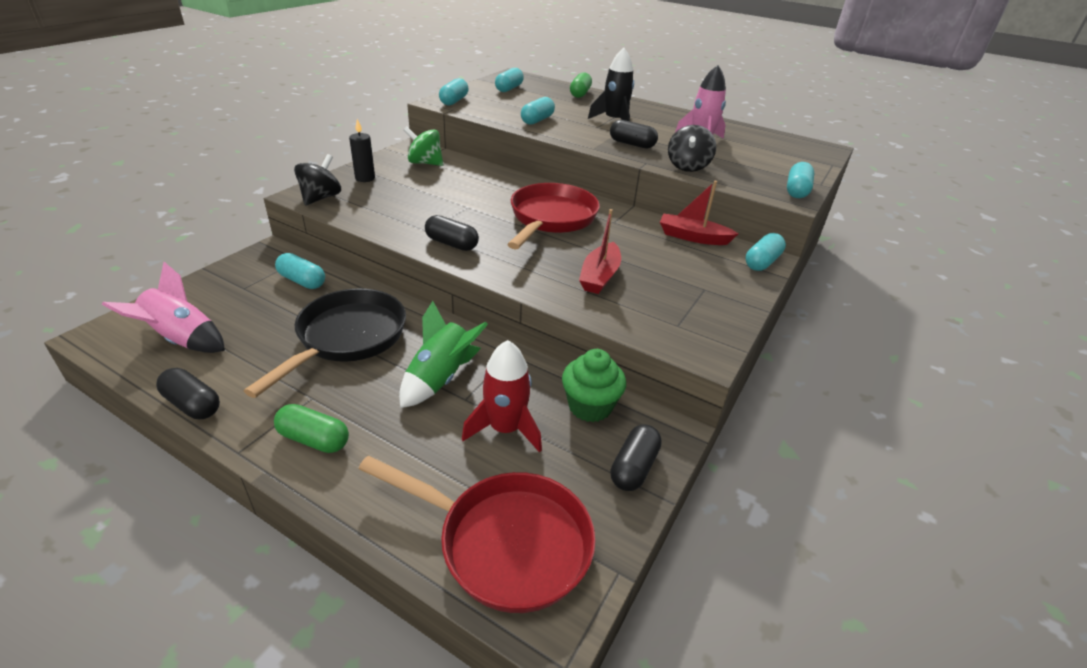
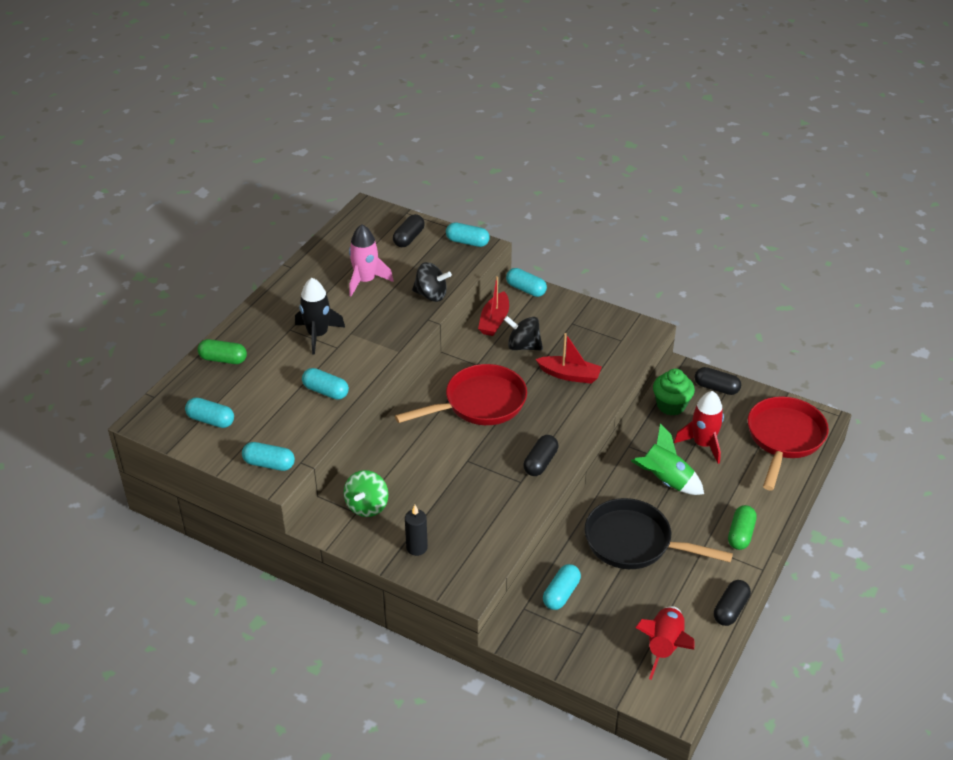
camera: 90 degrees left, 5 degrees up
(182, 340) = (664, 647): pink rocket -> red rocket
(321, 198) = (471, 571): black spinning top -> black spinning top (523, 346)
(551, 219) = (480, 403): red pan -> red pan turned 135 degrees clockwise
(632, 144) = (383, 325): black capsule -> black capsule (409, 238)

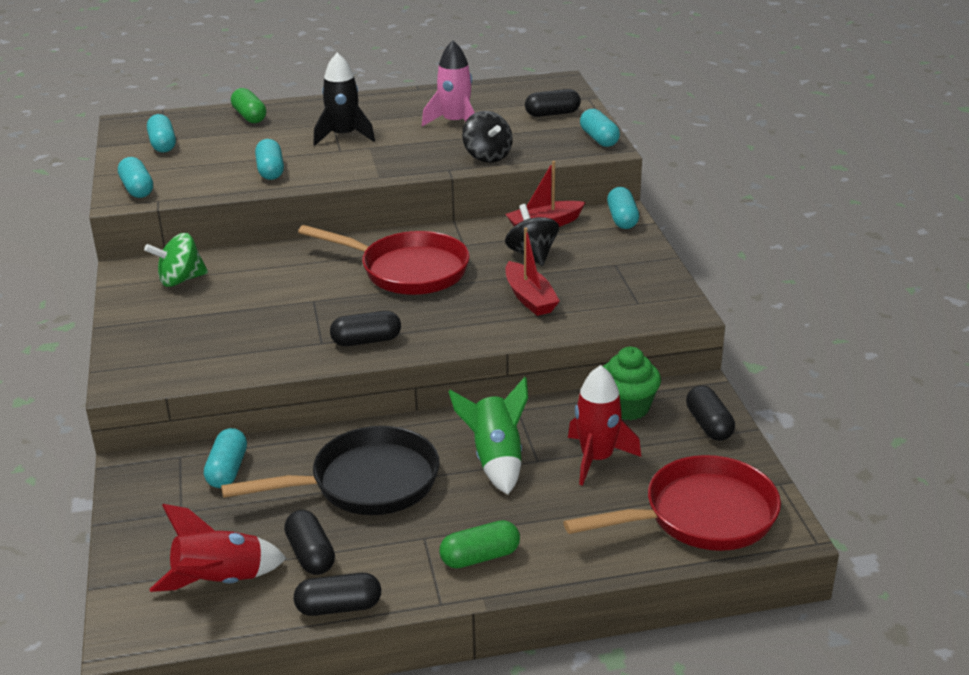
camera: 50 degrees right, 10 degrees down
(417, 548) = (152, 329): black candle -> none
(561, 594) = (227, 470): turquoise capsule -> turquoise capsule turned 75 degrees counterclockwise
(634, 542) = (366, 483): black pan -> black pan turned 90 degrees clockwise
(676, 598) = (310, 555): none -> black capsule

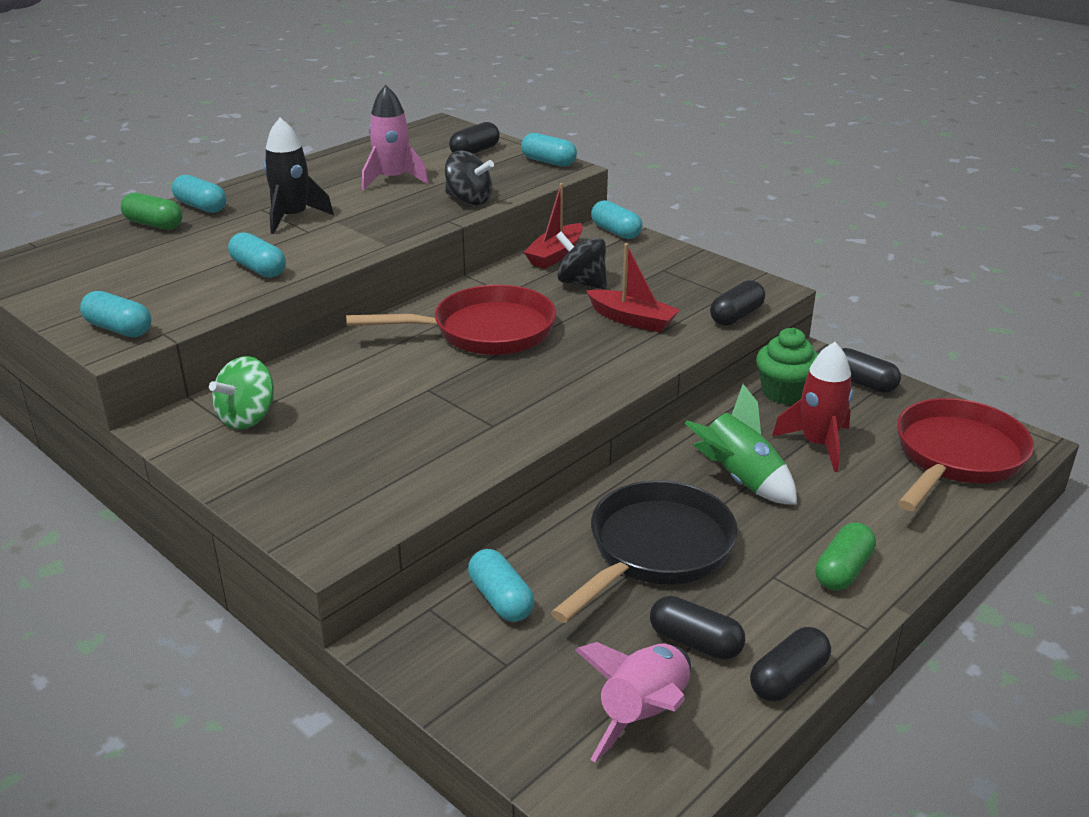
camera: 35 degrees left, 0 degrees up
(162, 144) = (84, 276): turquoise capsule -> turquoise capsule (201, 207)
(220, 581) = (643, 714): red rocket -> pink rocket
(366, 341) = (536, 407): black capsule -> black capsule (736, 316)

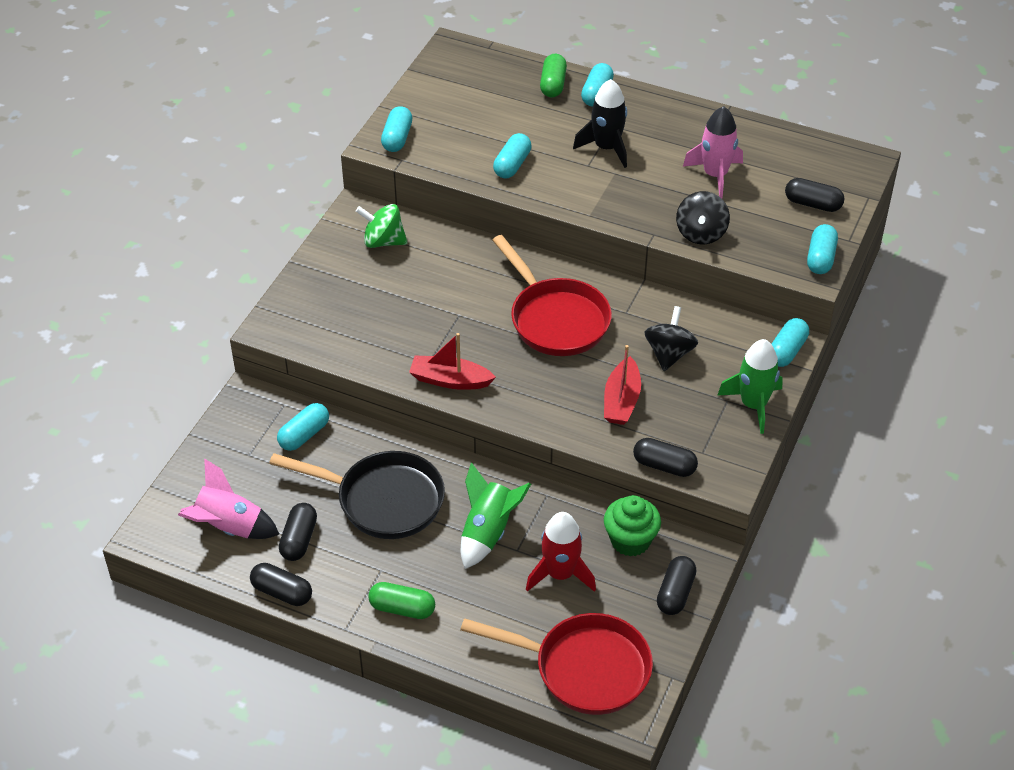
camera: 70 degrees right, 15 degrees up
(555, 255) = (713, 323): red boat -> red boat (450, 380)
(676, 259) = (753, 405): none -> green rocket

